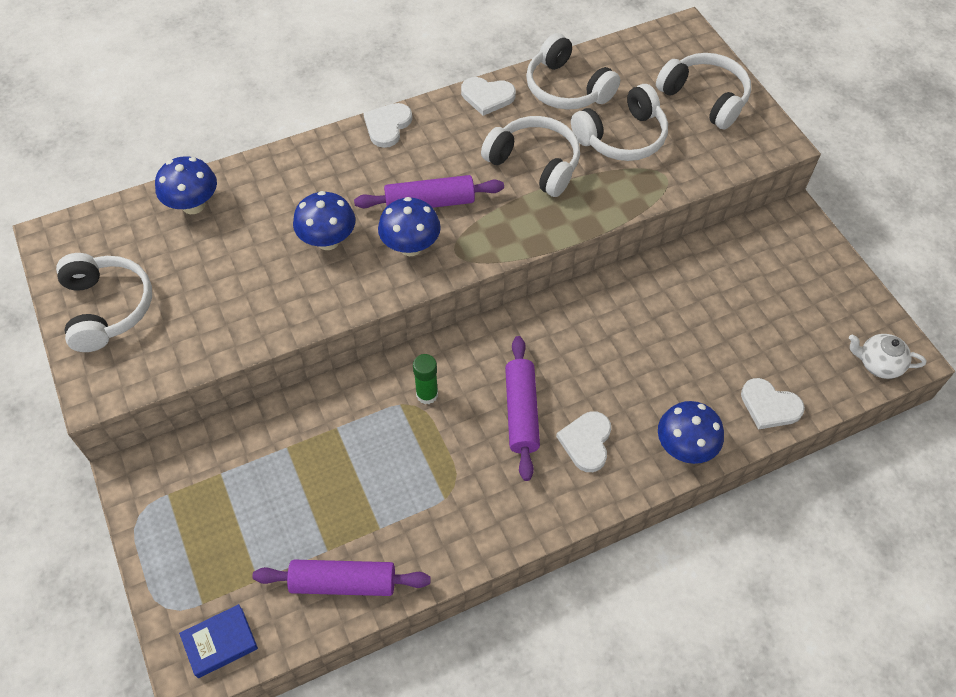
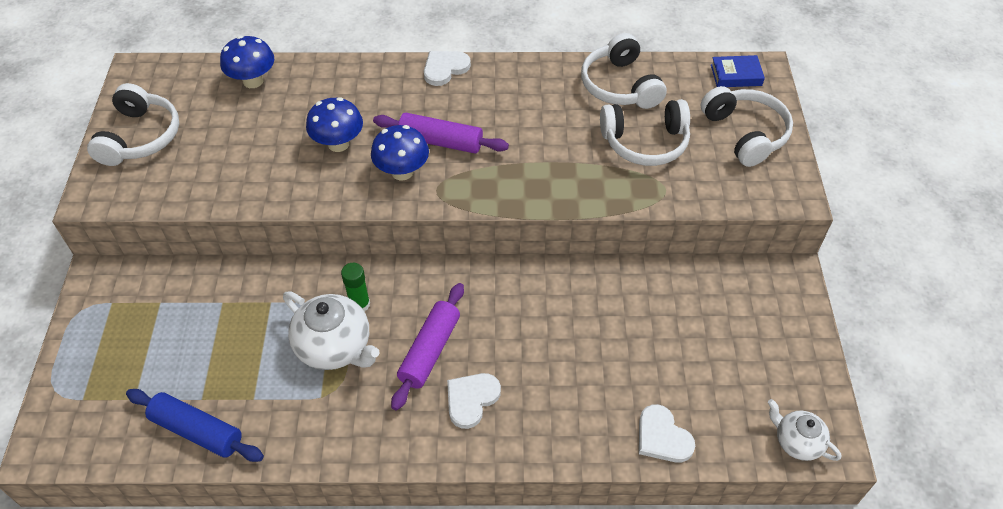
camera: 25 degrees right, 5 degrees down
(220, 643) = (75, 436): blue book -> blue book (736, 75)
(343, 583) = (197, 431): purple rolling pin -> blue rolling pin
(429, 445) = (335, 347): none -> white teapot
(487, 97) = (545, 71): white heart -> none
(534, 164) = (551, 139): white headphones -> none
(684, 447) = (558, 441): blue mushroom -> none

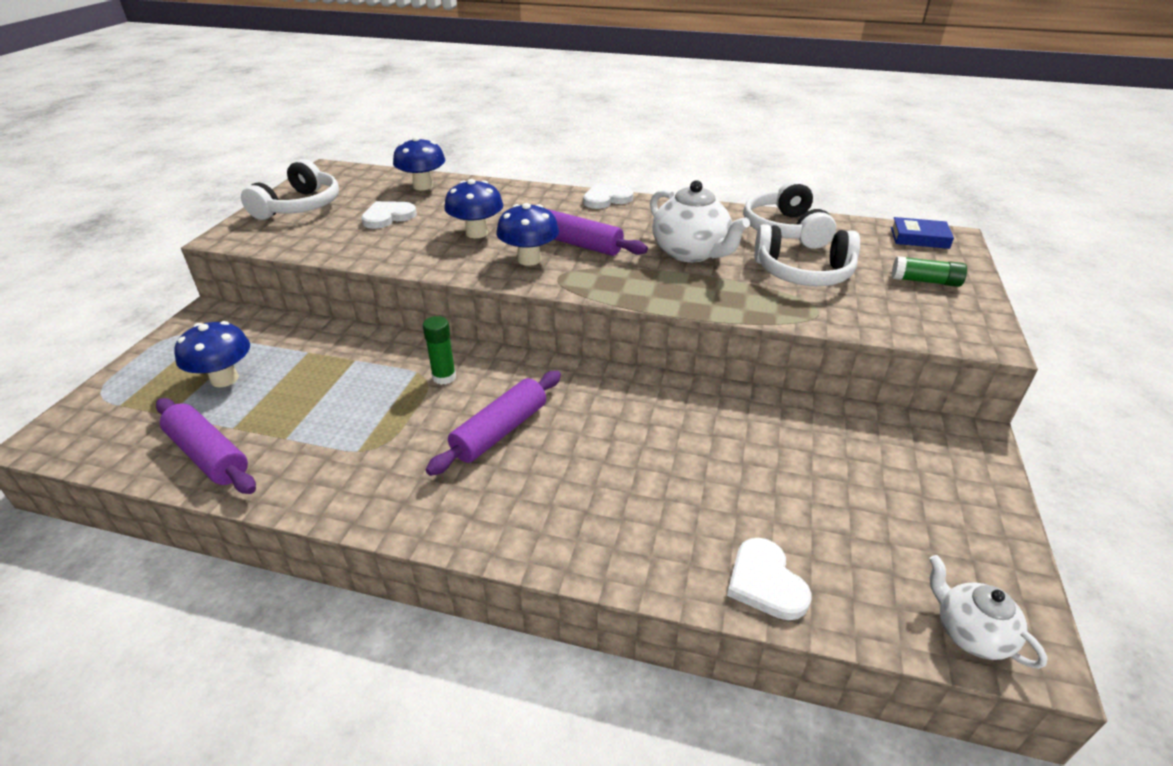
camera: 15 degrees right, 15 degrees down
(162, 350) = (224, 379): none -> blue mushroom
(197, 431) = (208, 455): blue rolling pin -> purple rolling pin
(335, 347) = (398, 408): white teapot -> white teapot (691, 253)
(471, 399) = (527, 488): white heart -> white heart (388, 217)
(745, 133) = (925, 281): white headphones -> green glue stick

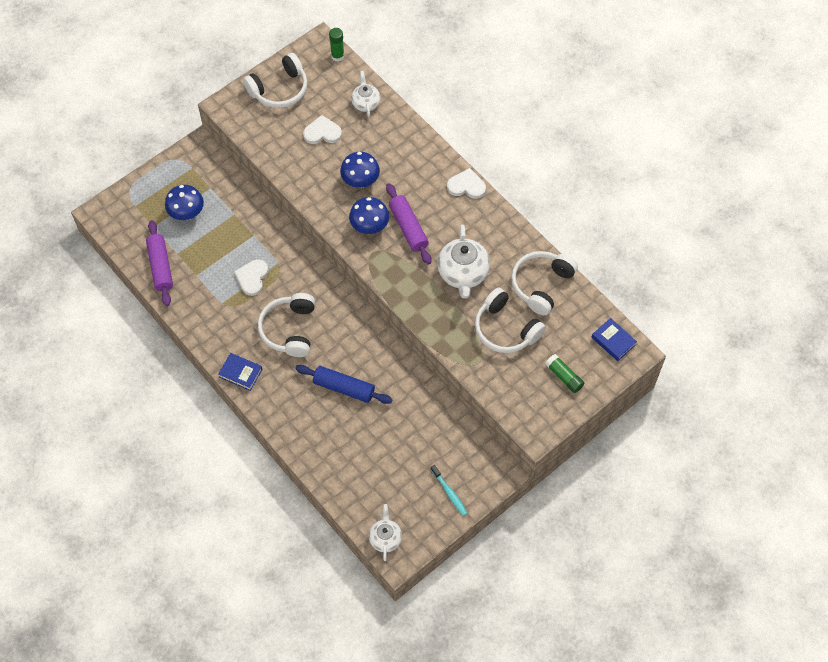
camera: 35 degrees right, 25 degrees up
(423, 186) = (365, 103): blue mushroom -> white teapot
(444, 377) = (288, 275): green glue stick -> green glue stick (337, 56)
(464, 526) = (240, 373): none -> blue book
(500, 431) = (289, 329): purple rolling pin -> white headphones
(653, 457) = (344, 388): none -> blue rolling pin
(765, 582) = (332, 472): white heart -> white heart (252, 277)
(956, 501) = (449, 493): none -> turquoise toothbrush

